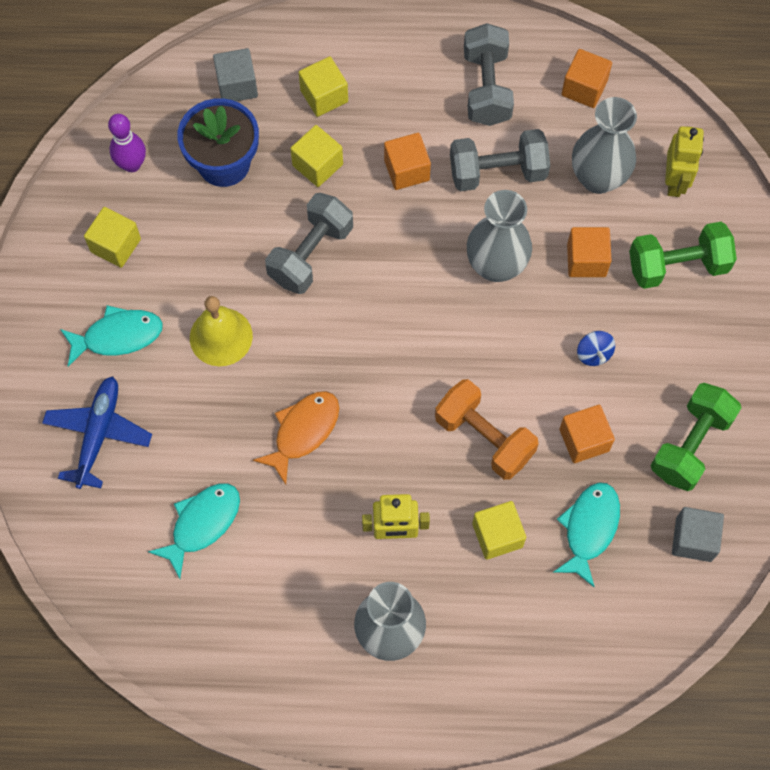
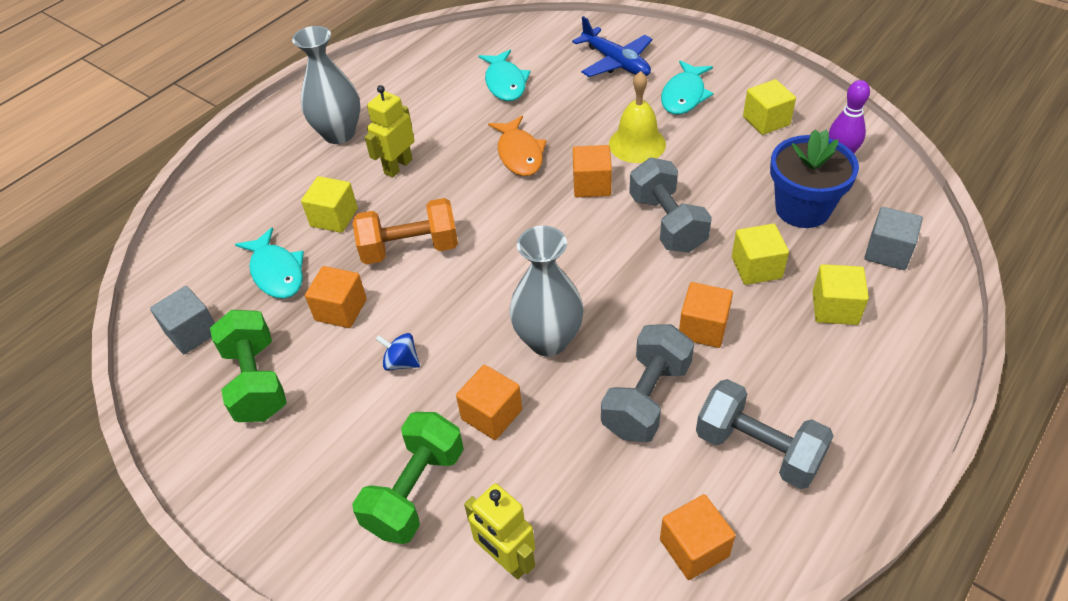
camera: 130 degrees right, 20 degrees down
(303, 341) = (592, 185): none -> orange cube
(598, 178) = (570, 485): grey vase -> none

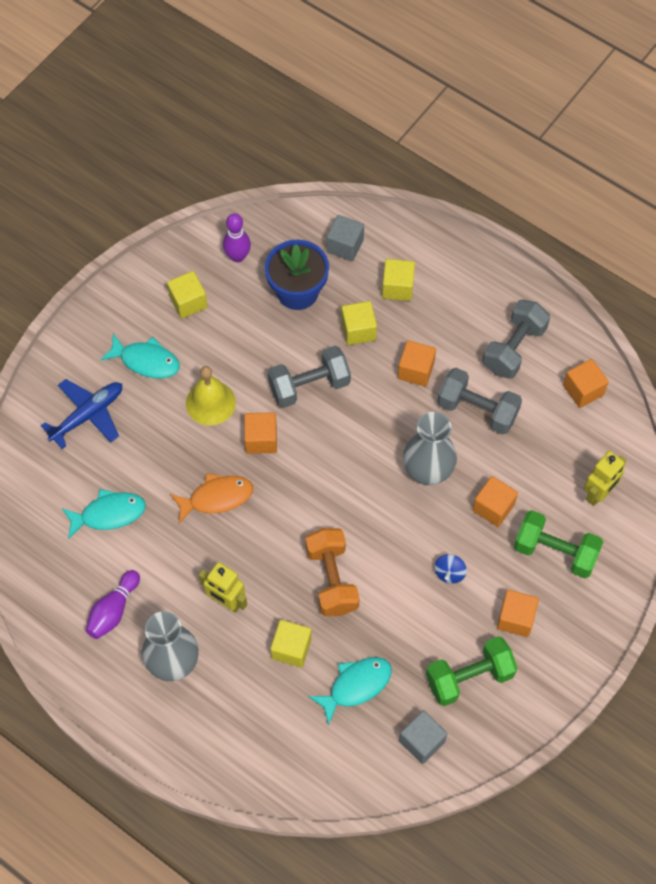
camera: 95 degrees left, 15 degrees up
(341, 310) = (398, 625): orange cube -> orange cube (515, 618)
(402, 92) = (113, 610): none -> purple bowling pin

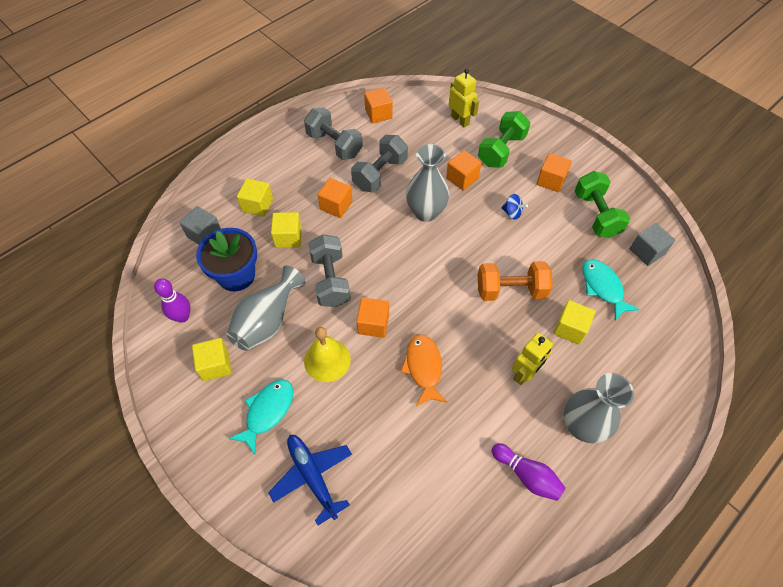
camera: 80 degrees left, 5 degrees down
(108, 514) = (425, 468): turquoise fish -> none
(246, 336) = (267, 321): none -> grey vase

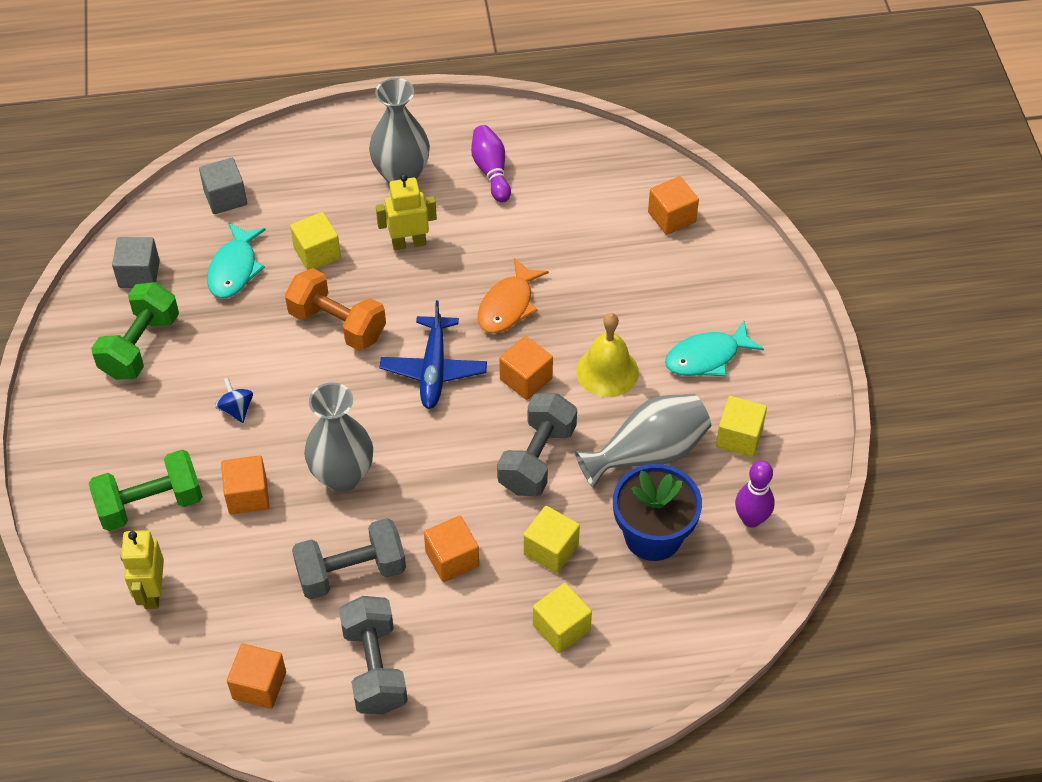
camera: 145 degrees left, 5 degrees down
(204, 234) = (664, 624): grey cube -> grey cube (225, 198)
(312, 476) = (696, 277): blue plane -> blue plane (433, 370)
(551, 180) = (139, 421): orange cube -> orange cube (671, 217)

